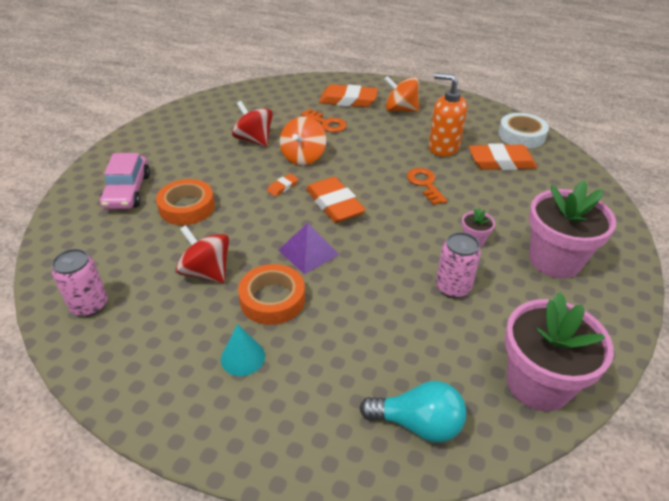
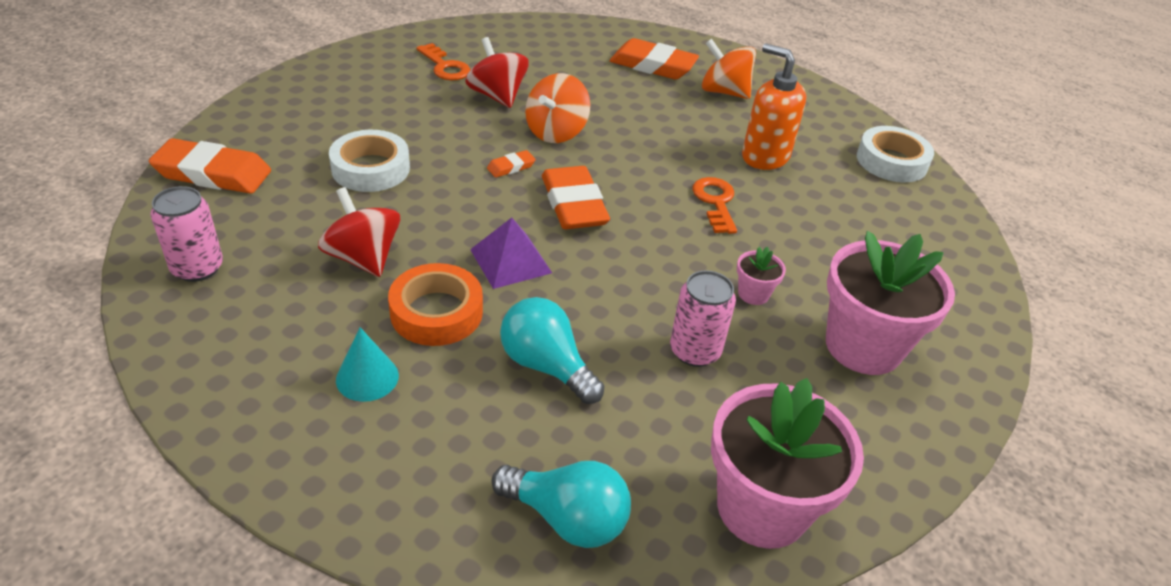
camera: 10 degrees right, 0 degrees up
(127, 191) = (301, 132): pink car -> none
(187, 207) = (371, 168): orange tape -> white tape
(326, 123) = (608, 92): orange key -> orange key (445, 67)
(361, 320) = (546, 366): none -> turquoise light bulb
(501, 162) = (843, 193): orange eraser -> orange eraser (213, 173)

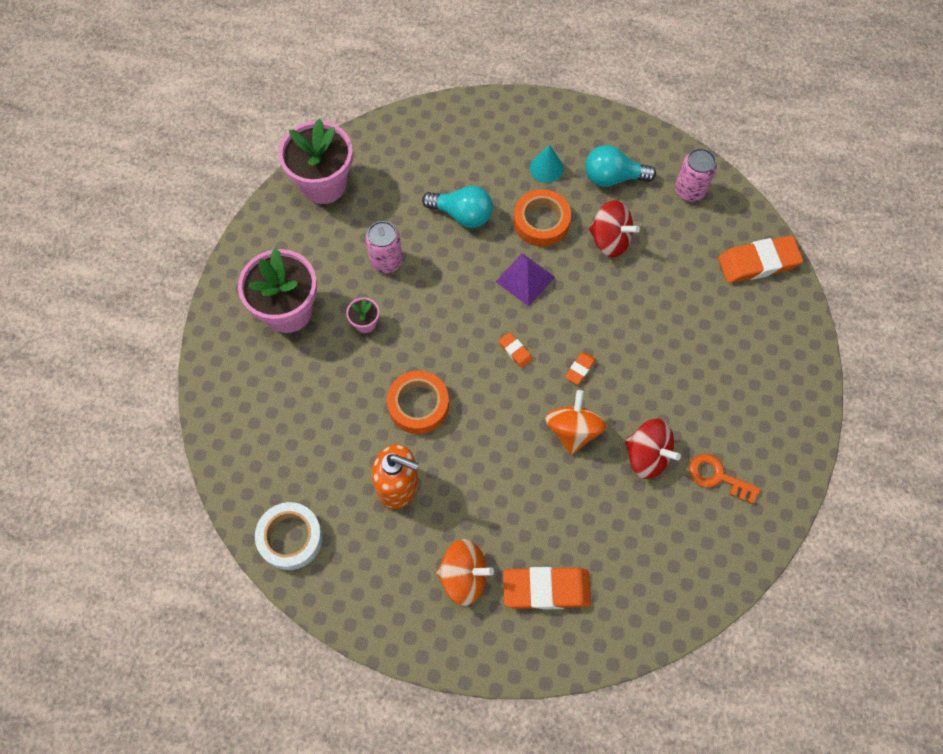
camera: 160 degrees right, 25 degrees up
(371, 168) = (669, 318): white tape -> none
(567, 518) = (410, 142): turquoise light bulb -> turquoise light bulb (613, 177)
(573, 204) = (515, 351): orange eraser -> orange eraser, size x0.46
(715, 202) = (418, 405): orange key -> orange tape

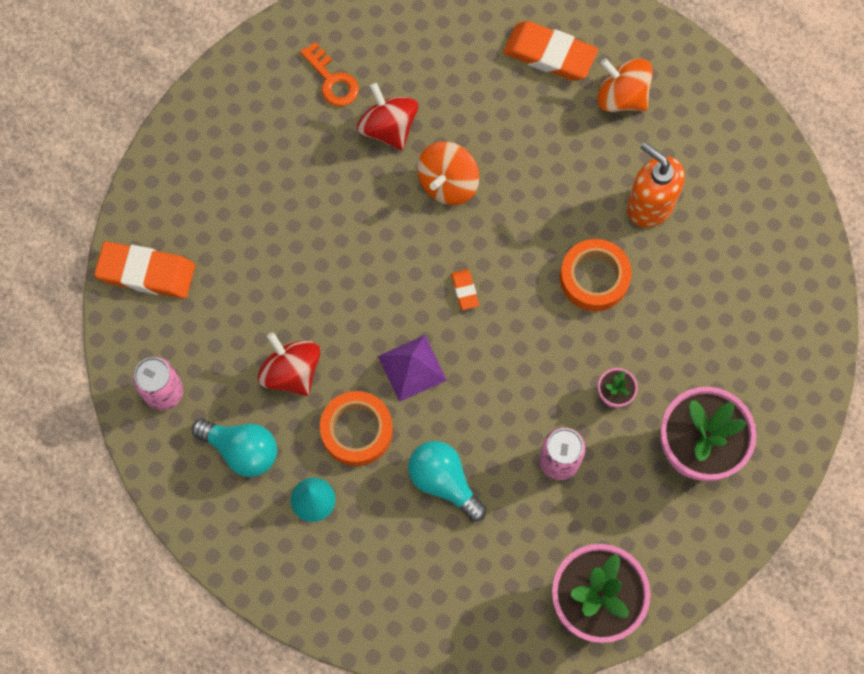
camera: 155 degrees left, 5 degrees up
(290, 538) = (776, 202): white tape -> none
(580, 369) = (407, 241): orange eraser -> none

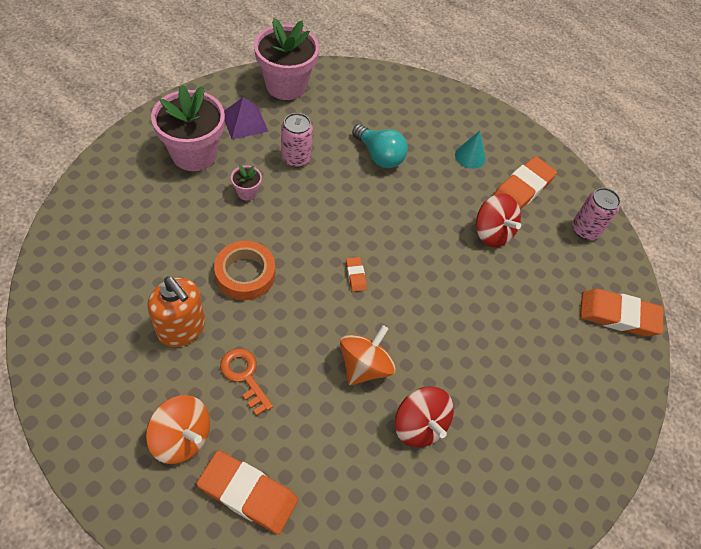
camera: 175 degrees right, 15 degrees down
(242, 450) = (522, 189): turquoise light bulb -> orange eraser
(332, 80) = (476, 482): orange key -> orange key (244, 376)
(356, 430) = (441, 191): orange tape -> none
(412, 368) = (400, 226): purple pyramid -> purple pyramid (244, 122)

